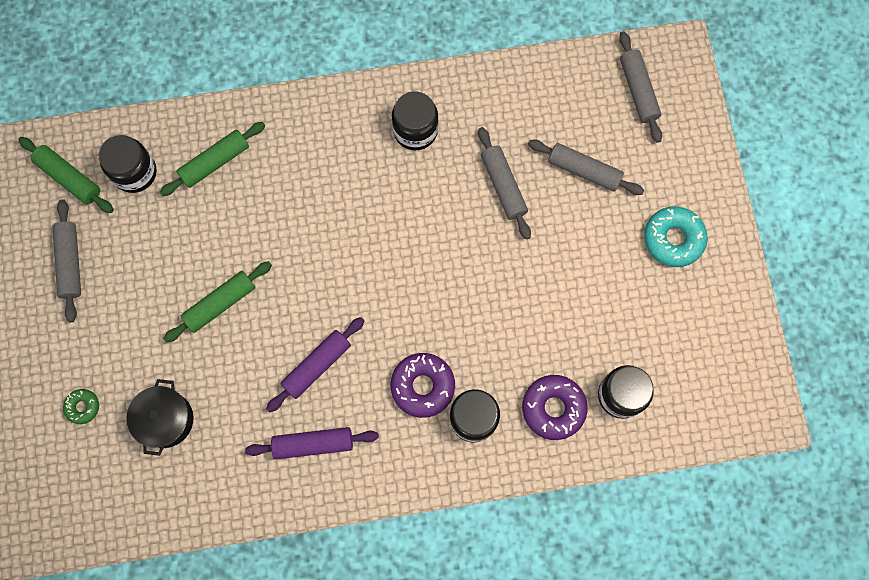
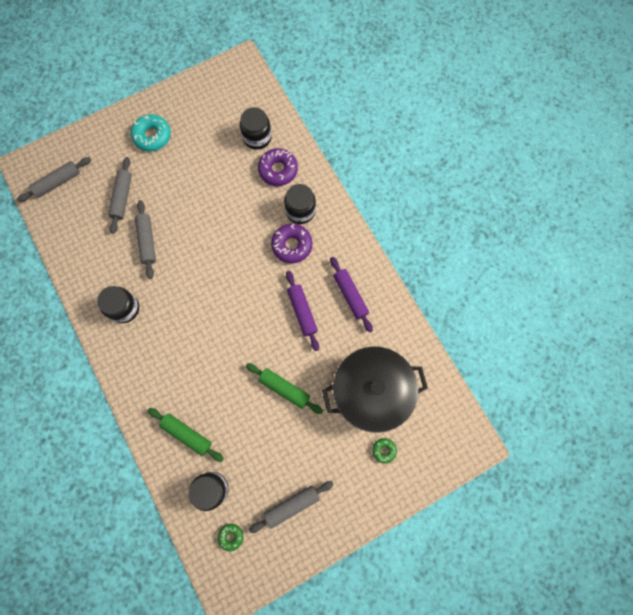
camera: 110 degrees left, 0 degrees up
(69, 178) = (231, 536): green rolling pin -> green donut
(165, 419) = (371, 392): black pot -> black pot, size x1.96
(317, 366) = (302, 312): purple rolling pin -> purple rolling pin turned 45 degrees clockwise
(503, 186) = (147, 241): grey rolling pin -> grey rolling pin turned 60 degrees counterclockwise

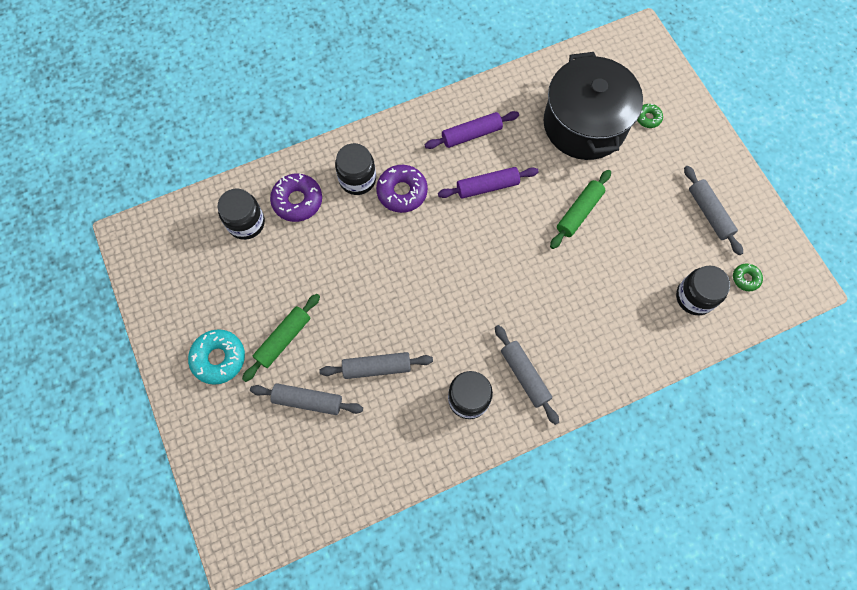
camera: 85 degrees left, 5 degrees down
(58, 182) = (270, 495): grey rolling pin -> grey rolling pin (525, 375)
(187, 434) = (632, 323): green rolling pin -> green rolling pin (283, 339)

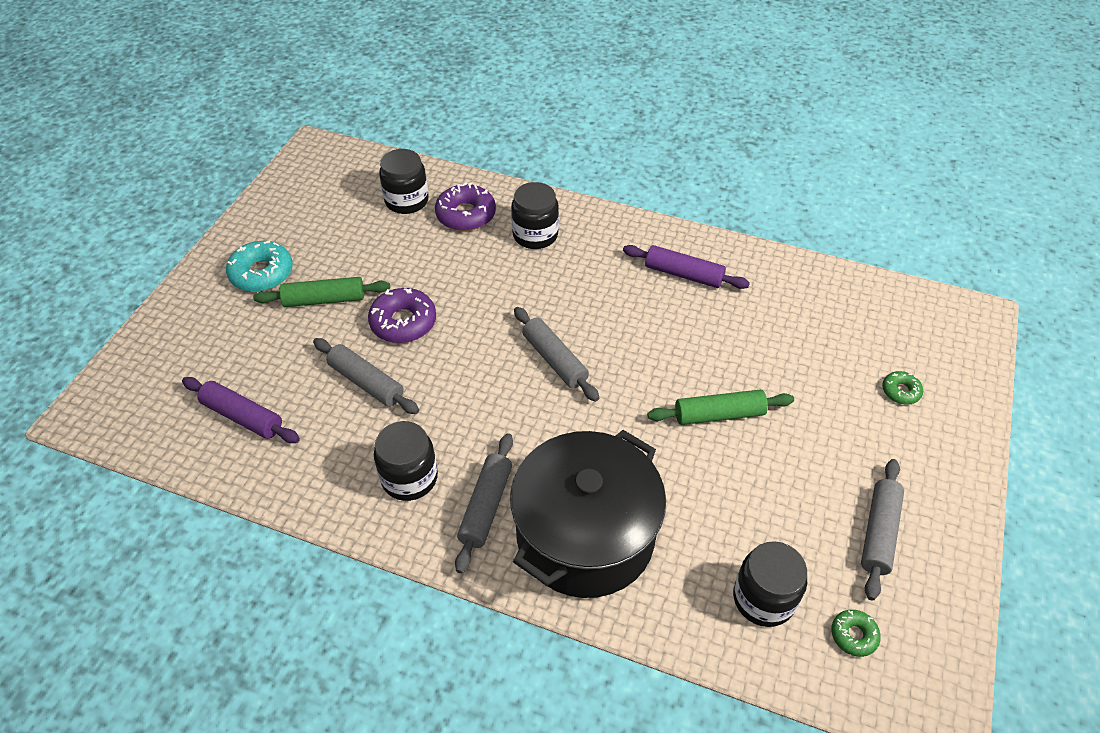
camera: 45 degrees right, 20 degrees down
(308, 400) = (281, 358): grey rolling pin -> grey rolling pin (554, 360)
(402, 192) = (562, 271): purple donut -> purple donut (403, 322)
(487, 186) = (648, 324): purple rolling pin -> purple rolling pin (243, 416)
(584, 124) = (816, 346): black pot -> black pot (585, 536)

